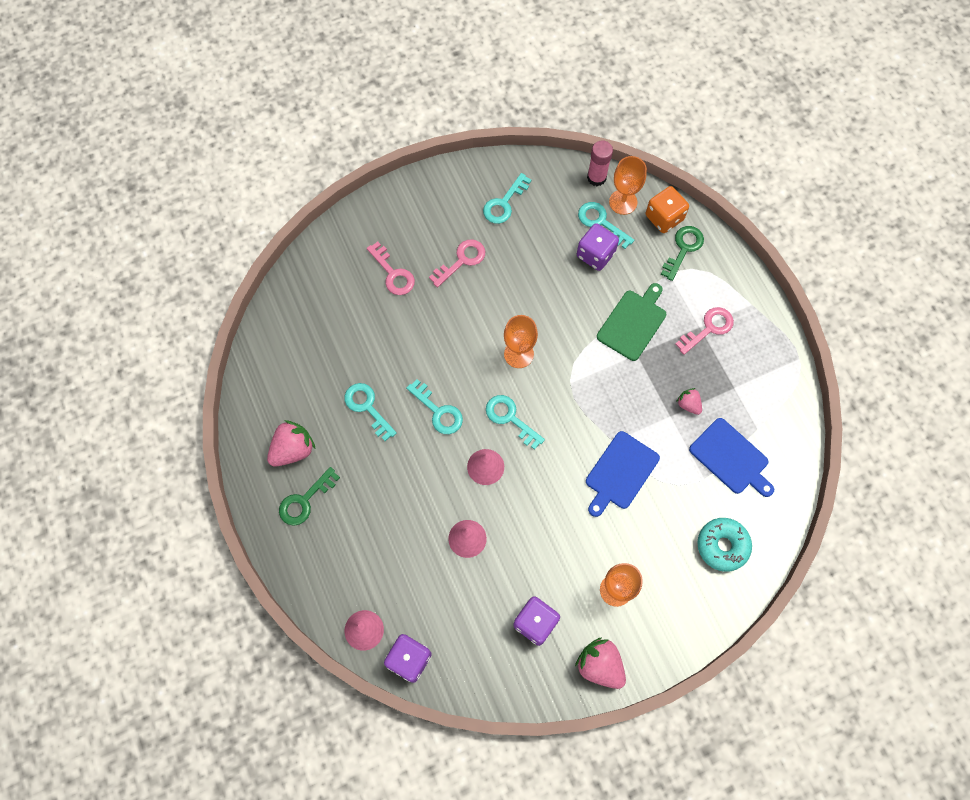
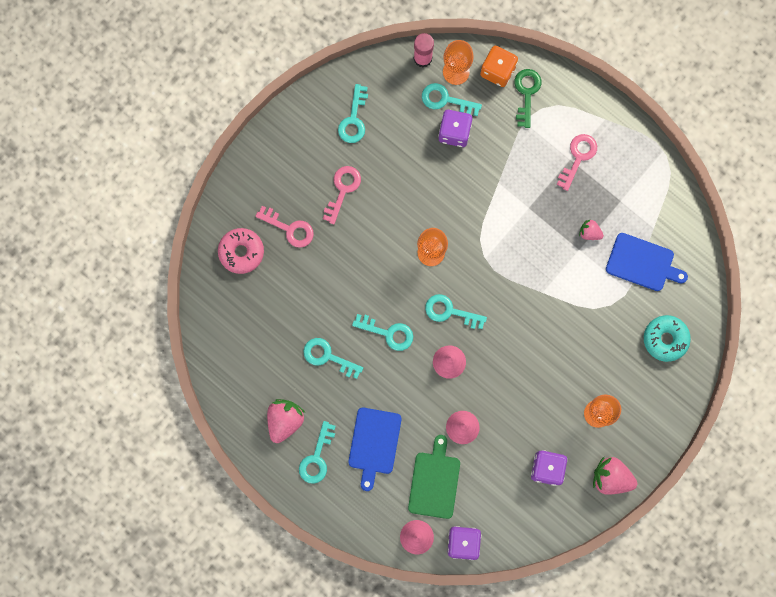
camera: 25 degrees left, 10 degrees up
(305, 501) = (317, 458): green key -> turquoise key
(336, 275) = (241, 252): none -> pink donut
(620, 472) = (559, 316): blue cutting board -> blue cutting board (374, 444)
(633, 323) = (513, 181): green cutting board -> green cutting board (434, 482)

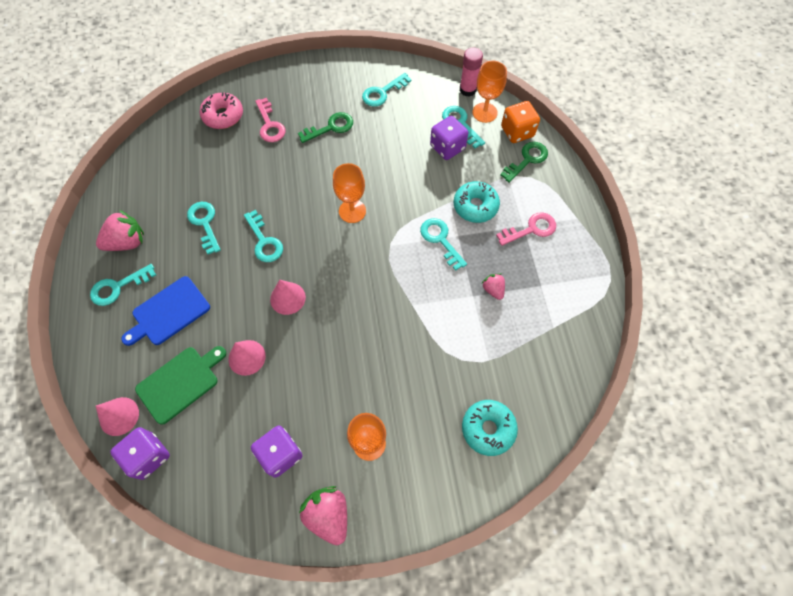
camera: 40 degrees right, 15 degrees down
(342, 190) = (331, 127): pink key -> green key
(450, 311) = (325, 262): turquoise key -> turquoise key (440, 240)
(520, 171) = (475, 206): none -> turquoise donut
(642, 263) = (520, 348): blue cutting board -> none

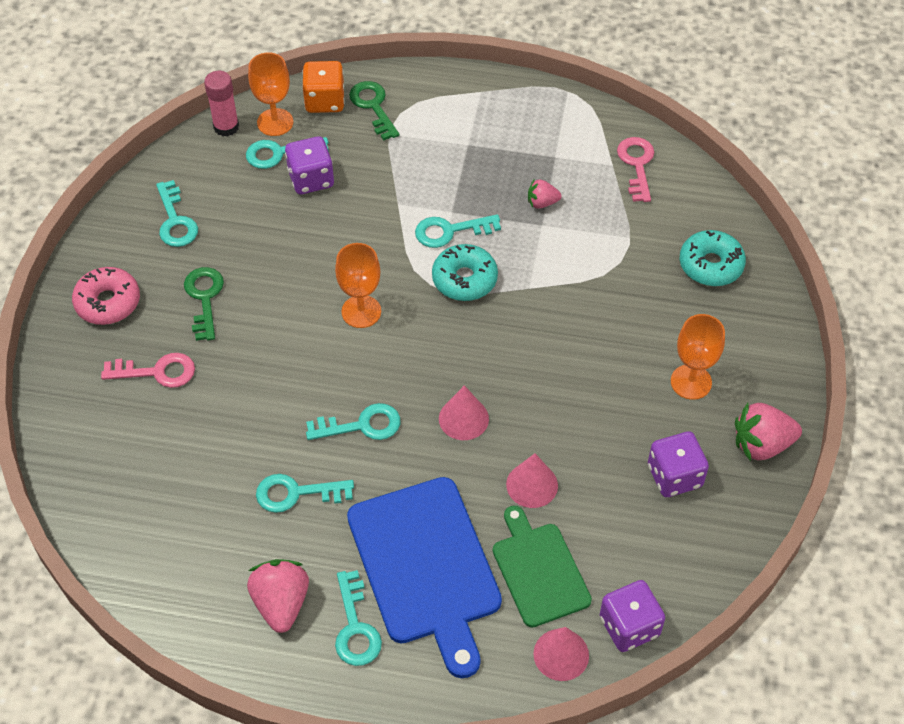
camera: 70 degrees left, 10 degrees down
(168, 312) = (425, 567): blue cutting board -> blue cutting board, size x1.63
(223, 116) = (104, 429): pink donut -> pink donut (108, 302)
(475, 206) = (417, 180): turquoise donut -> turquoise donut (464, 279)
(531, 229) = (476, 138): pink key -> pink key (637, 165)

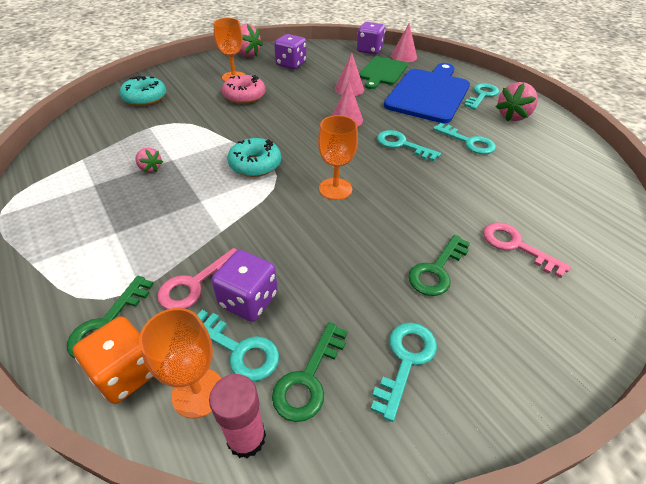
camera: 135 degrees left, 10 degrees down
(108, 302) = (530, 328): pink donut -> pink donut (244, 96)
(223, 170) = (308, 379): none -> green key
(450, 231) = (220, 191): turquoise key -> none
(637, 165) = (73, 150): pink key -> pink key (195, 284)

